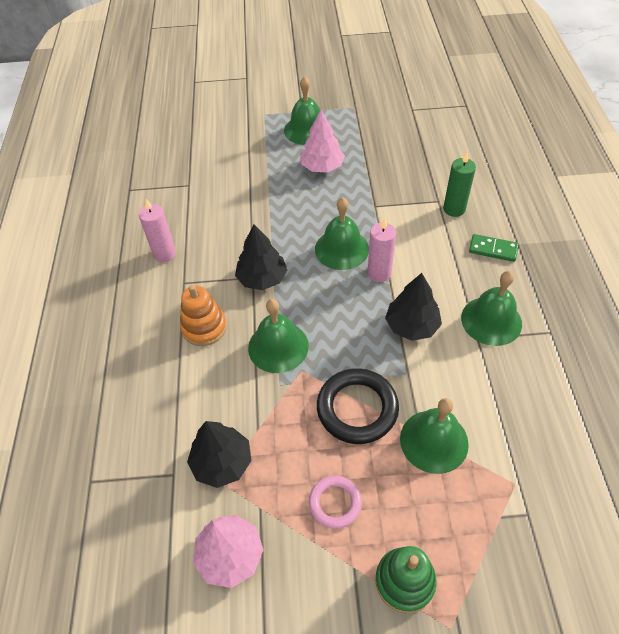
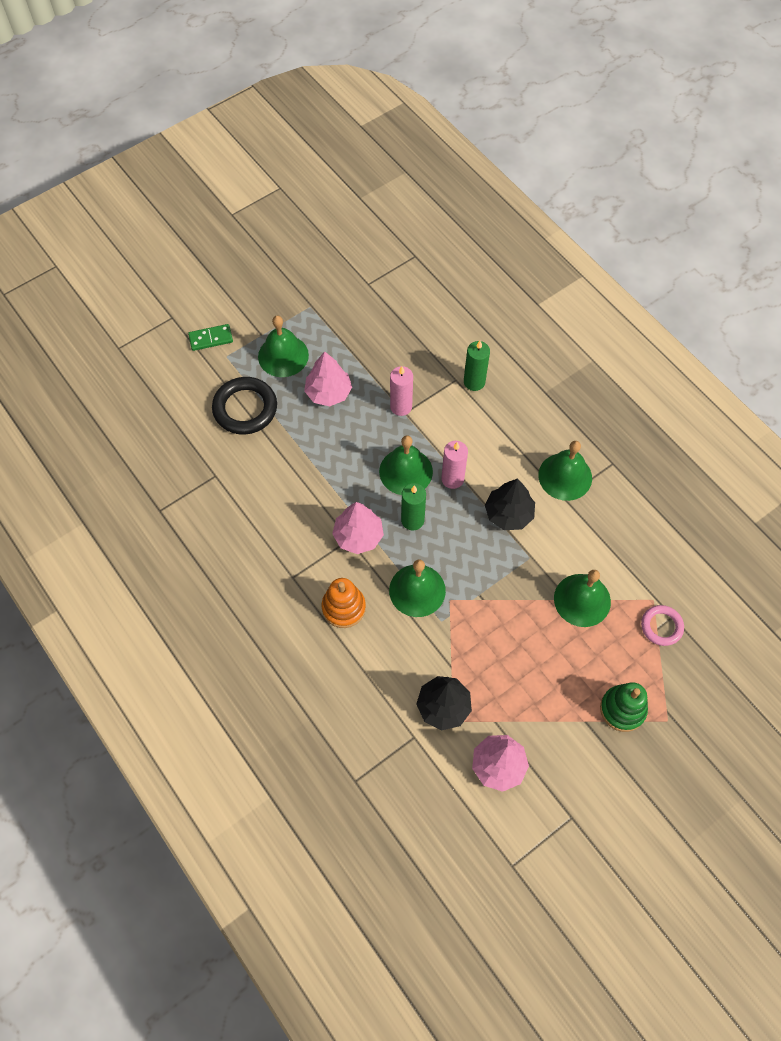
camera: 35 degrees left, 10 degrees up
(164, 254) = (252, 558): pink candle -> pink candle (401, 406)
(262, 278) = (358, 536): black tree -> pink tree
(318, 288) = (412, 520): none -> green candle
(335, 503) = (544, 686): pink ring -> pink ring (661, 626)
(357, 408) = (512, 607): black ring -> black ring (245, 408)
(493, 249) = (529, 408): green domino -> green domino (211, 339)

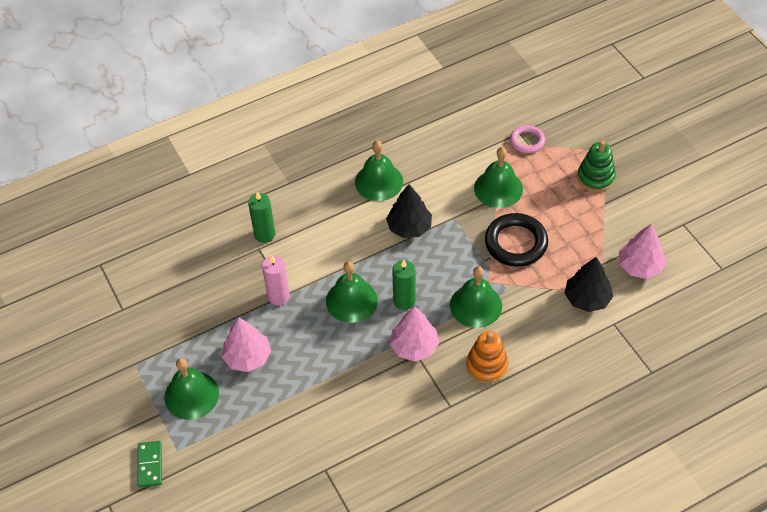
camera: 80 degrees left, 10 degrees down
(245, 408) = (249, 436): black ring -> black ring (516, 243)
(452, 479) = (366, 264): pink candle -> none

